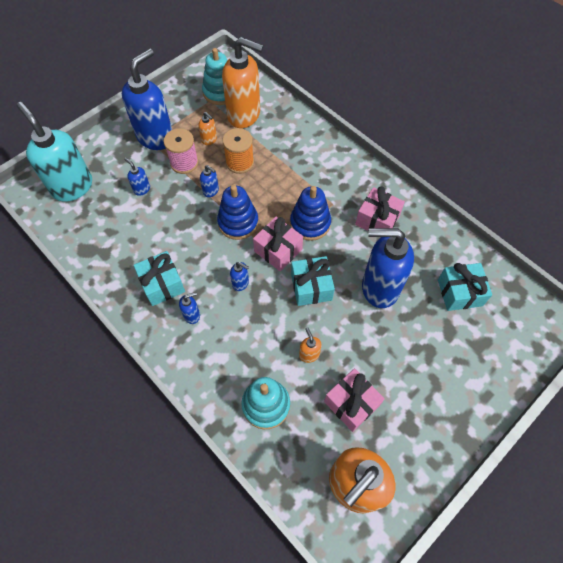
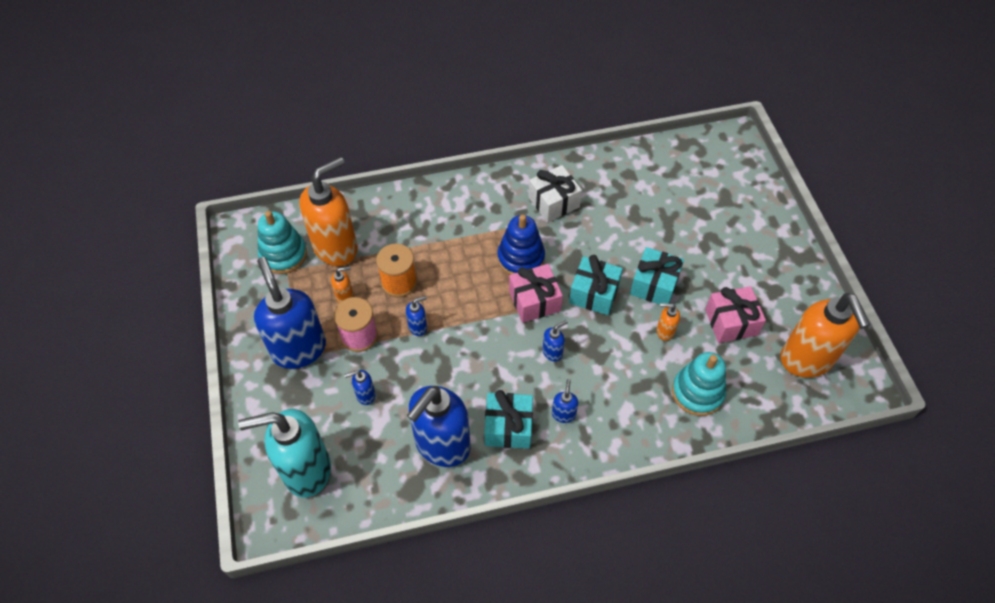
camera: 60 degrees left, 5 degrees down
(238, 222) = (477, 320): blue stacking toy -> none
(377, 220) = (554, 202): pink gift -> white gift
(379, 288) = (628, 240): blue soap dispenser -> blue soap dispenser (442, 445)
(459, 293) = (668, 184): turquoise gift -> turquoise gift (654, 285)

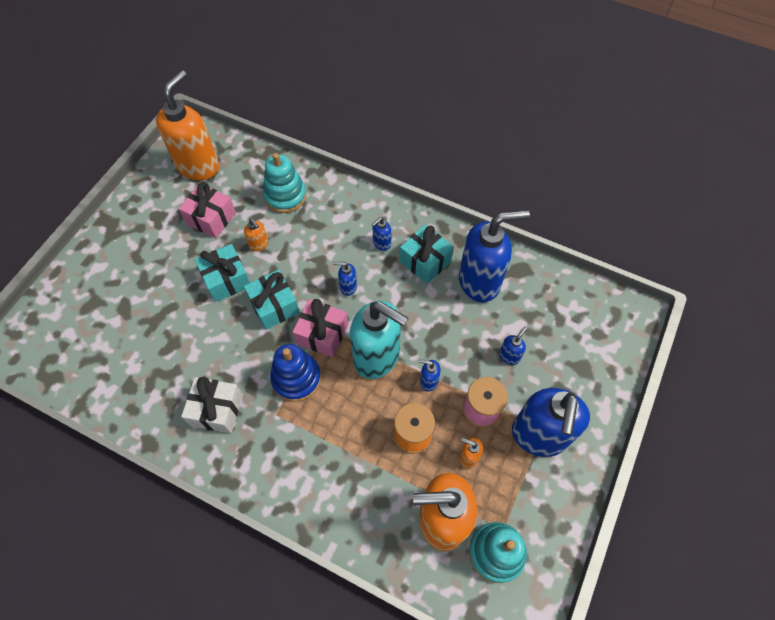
camera: 140 degrees left, 5 degrees up
(306, 470) = (588, 332): turquoise soap dispenser -> turquoise soap dispenser (377, 357)
(365, 395) = (509, 356): blue soap dispenser -> blue soap dispenser turned 75 degrees counterclockwise

